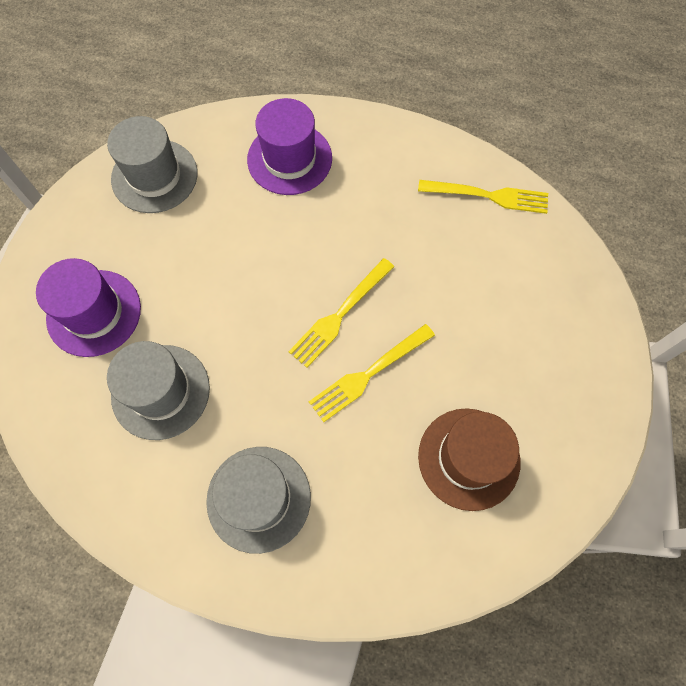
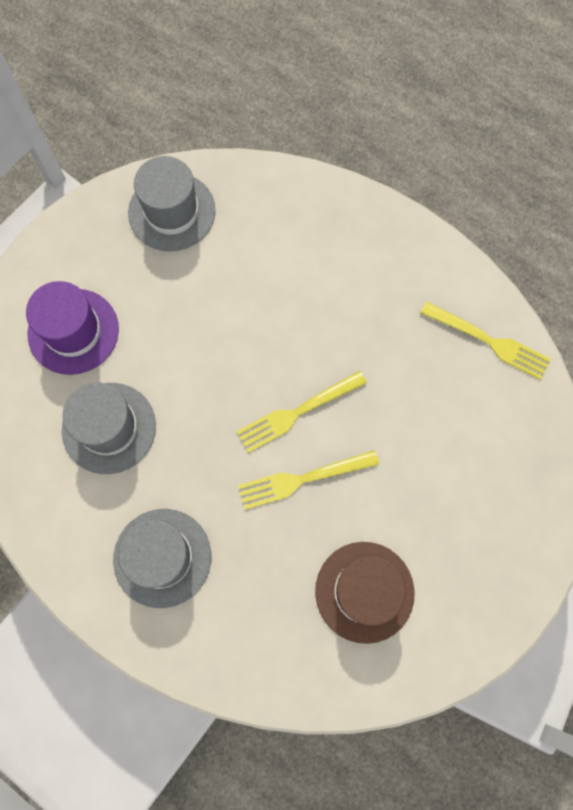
camera: 20 degrees right, 5 degrees up
(289, 159) = (307, 236): purple hat -> none

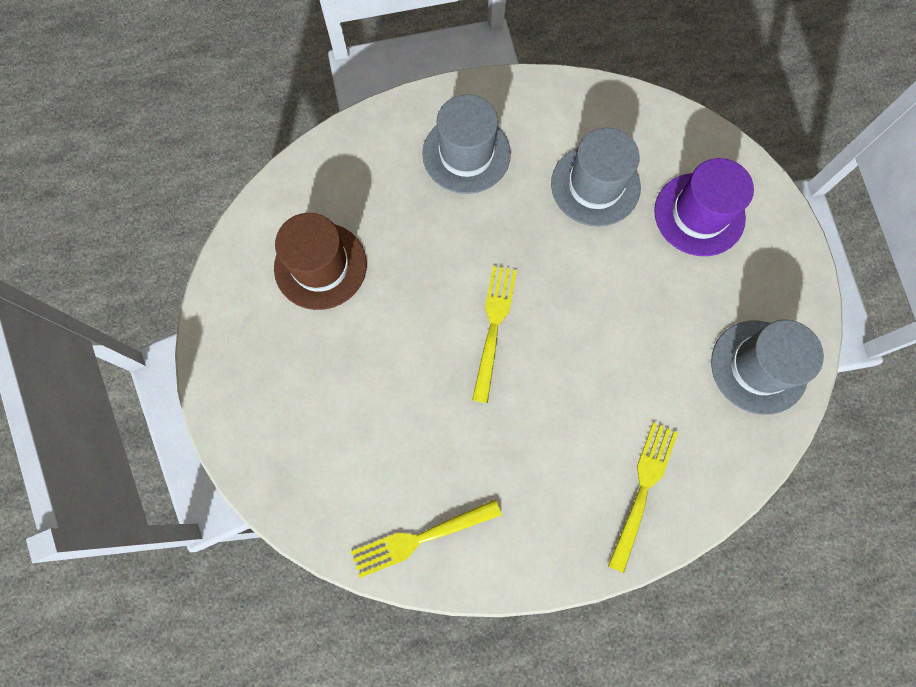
camera: 130 degrees right, 0 degrees up
(303, 479) = (438, 289): yellow fork -> yellow fork (642, 490)

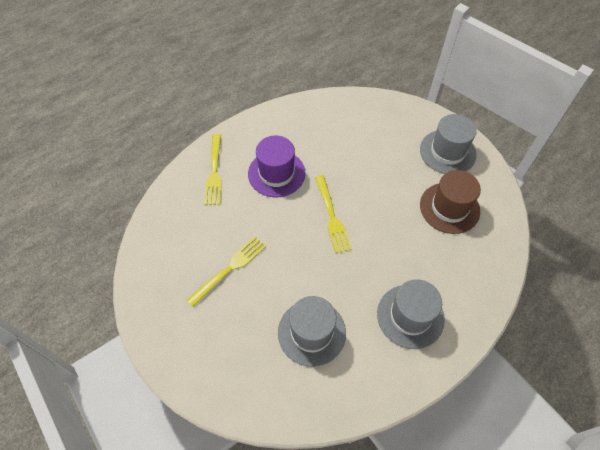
camera: 155 degrees right, 15 degrees down
(421, 538) = (315, 113): yellow fork -> yellow fork (229, 269)
(699, 214) = (231, 343): purple hat -> purple hat (276, 173)
(759, 367) = (165, 258): grey hat -> grey hat (447, 152)

